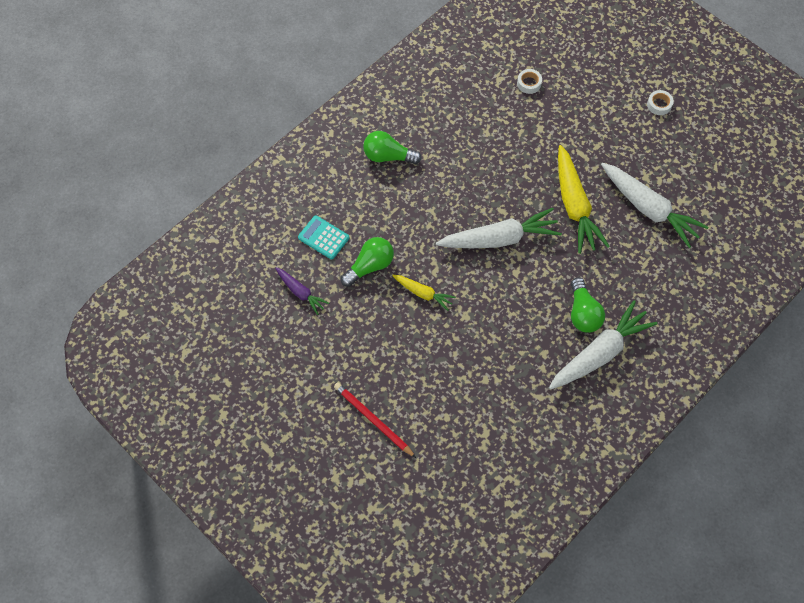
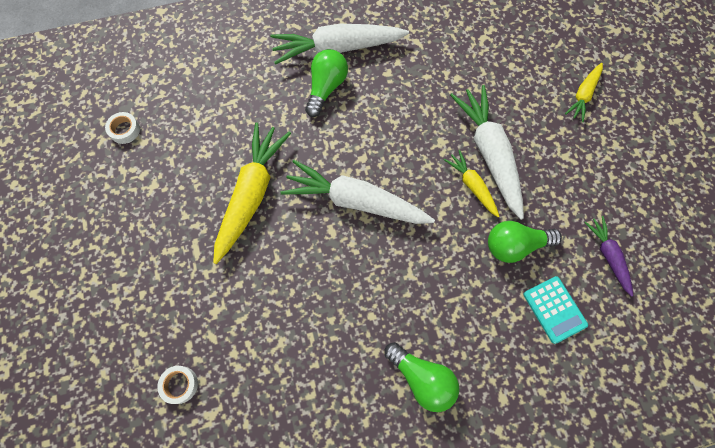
camera: 150 degrees left, 5 degrees up
(373, 420) = (583, 95): red pencil -> yellow carrot
(648, 209) = (181, 150): white carrot -> white carrot (489, 154)
(659, 105) = (60, 262): white tape -> white tape (125, 130)

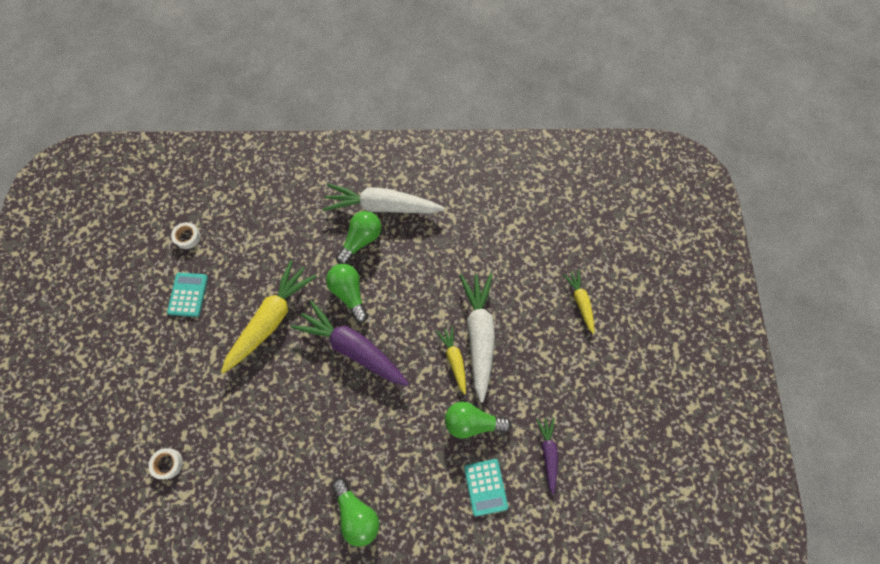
camera: 15 degrees right, 0 degrees up
(145, 191) = (188, 295): none -> turquoise calculator
(332, 145) = (349, 293): none -> green light bulb
(356, 201) = (353, 348): white carrot -> purple carrot
(583, 95) = (580, 302): yellow carrot -> yellow carrot turned 120 degrees clockwise

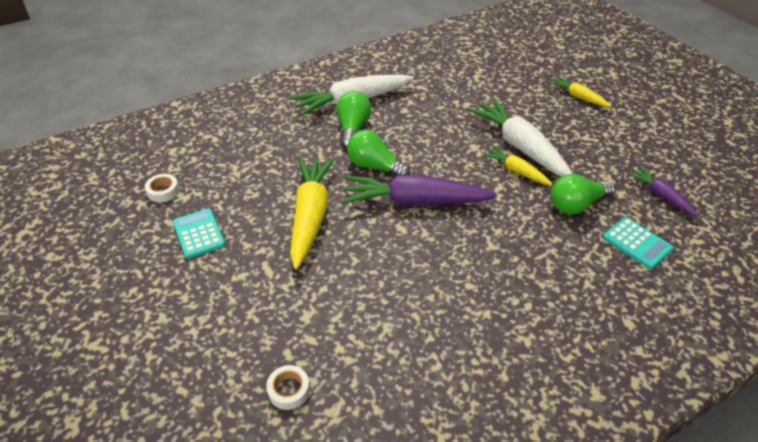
camera: 30 degrees left, 25 degrees down
(356, 514) = (543, 325): green light bulb -> none

